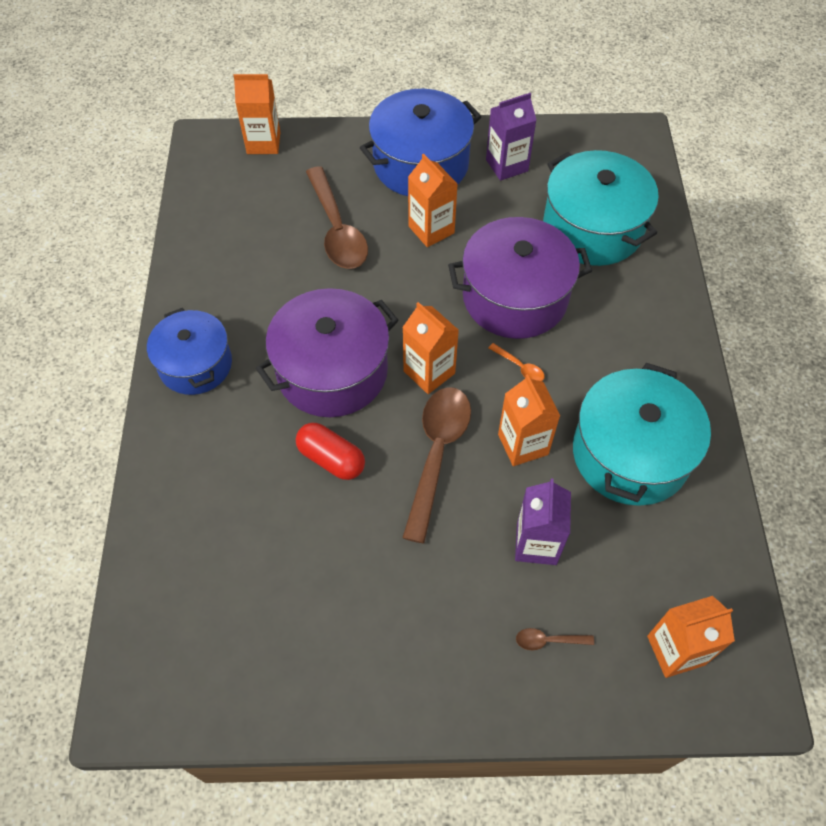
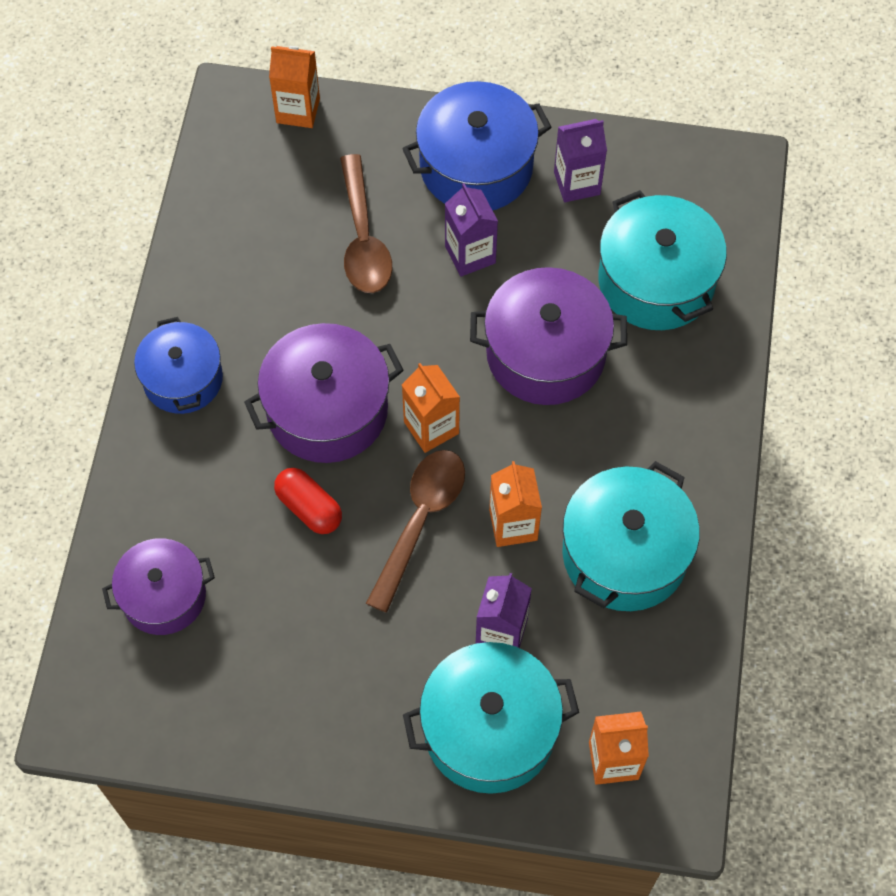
camera: 10 degrees right, 5 degrees up
(204, 563) = (164, 596): none -> purple pot
(431, 230) = (470, 255): orange carton -> purple carton
(519, 367) = (531, 437): orange spoon -> none
(548, 640) = (489, 729): brown spoon -> turquoise pot

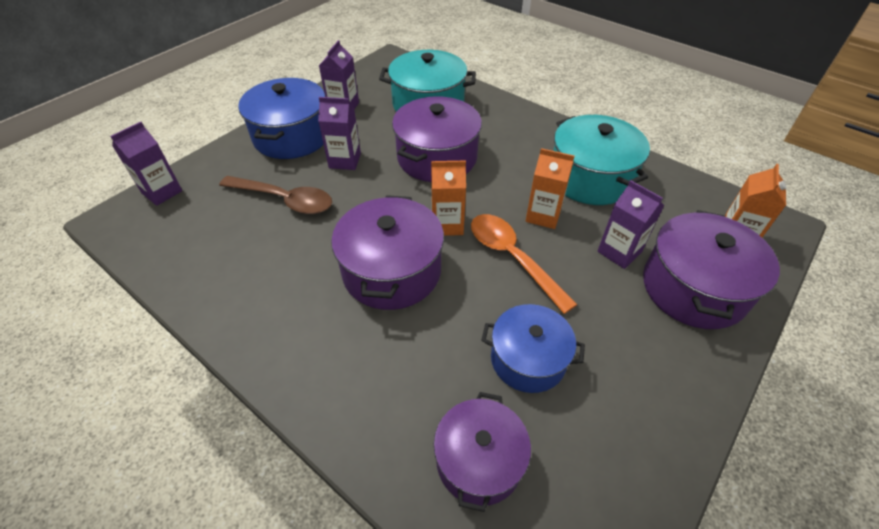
camera: 60 degrees left, 15 degrees down
(183, 379) = (291, 349): blue pot -> blue pot (528, 359)
(298, 110) = (162, 192): orange carton -> purple carton
(309, 508) = (462, 315): red capsule -> none
(420, 521) = (512, 258): brown spoon -> orange spoon
(489, 729) = (693, 288): turquoise pot -> purple pot

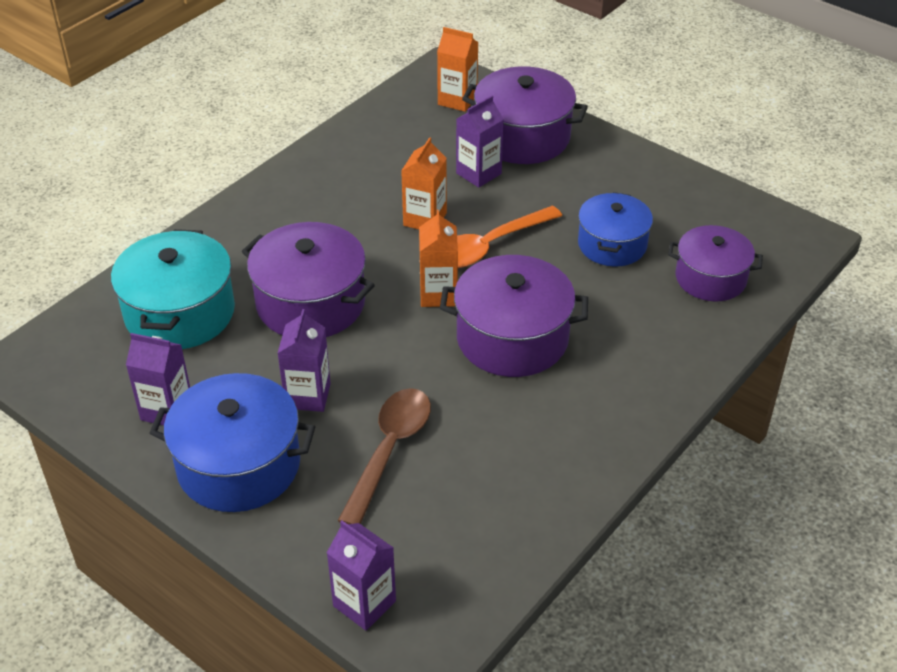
camera: 90 degrees left, 5 degrees down
(590, 178) = (363, 178): turquoise pot -> none

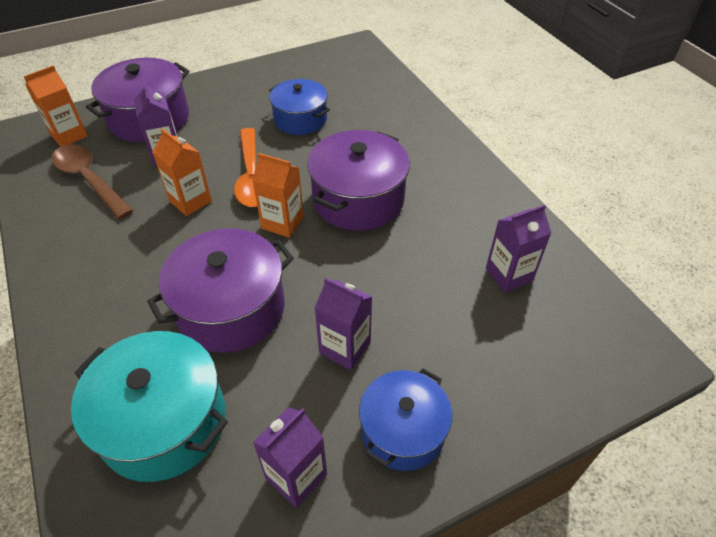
camera: 65 degrees left, 5 degrees up
(239, 465) = (402, 431): blue pot -> blue pot, size x0.67
(364, 603) = (595, 383): purple carton -> purple carton (509, 274)
(389, 451) = (437, 311): brown spoon -> brown spoon (89, 180)
(710, 278) = (364, 92): purple pot -> none

